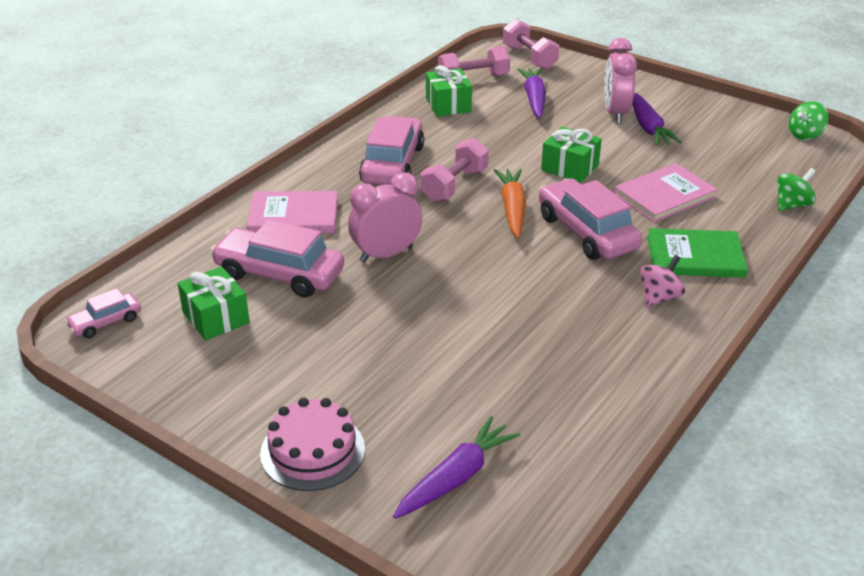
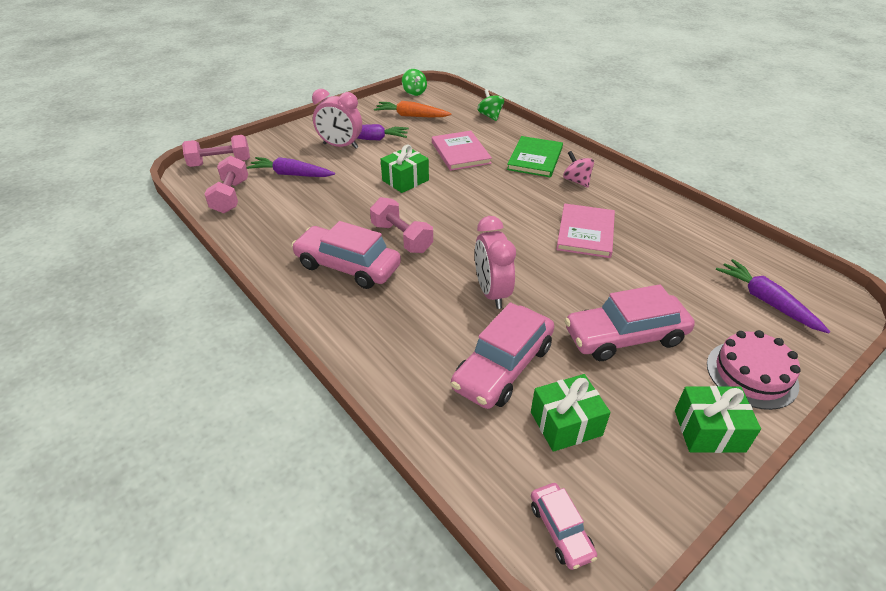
camera: 75 degrees left, 5 degrees up
(293, 216) = (406, 344): pink book -> pink book (585, 232)
(448, 105) = (265, 218): green gift -> green gift (709, 430)
(512, 209) = (450, 216): orange carrot -> orange carrot (411, 116)
(587, 232) = (493, 191): pink car -> pink car (625, 336)

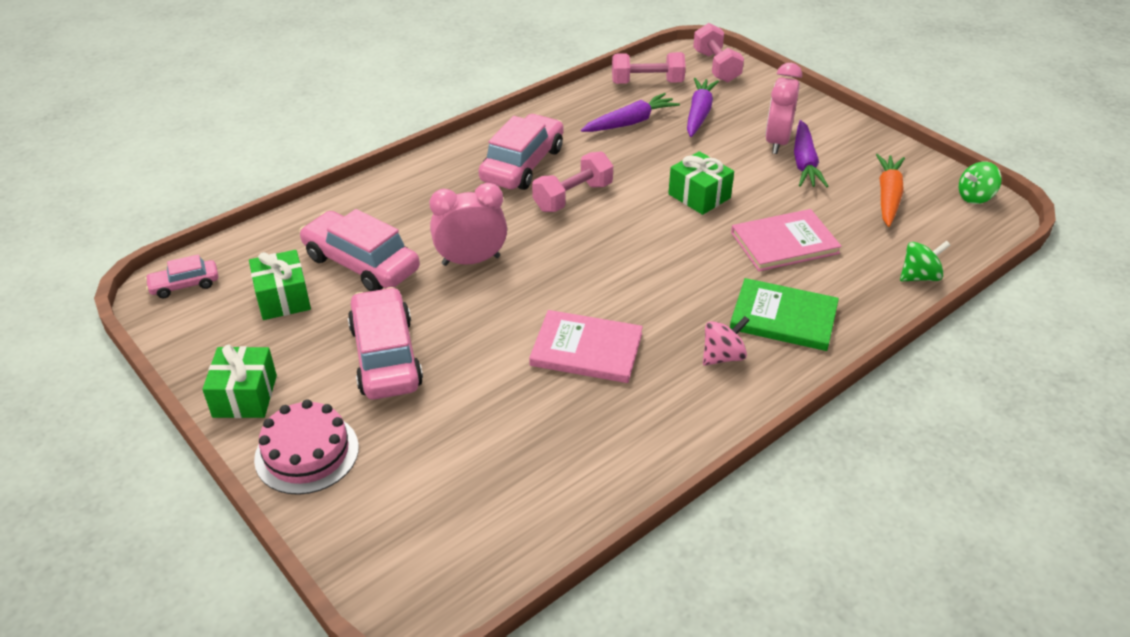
camera: 90 degrees right, 0 degrees up
(766, 301) = (426, 509): purple carrot -> purple carrot (630, 122)

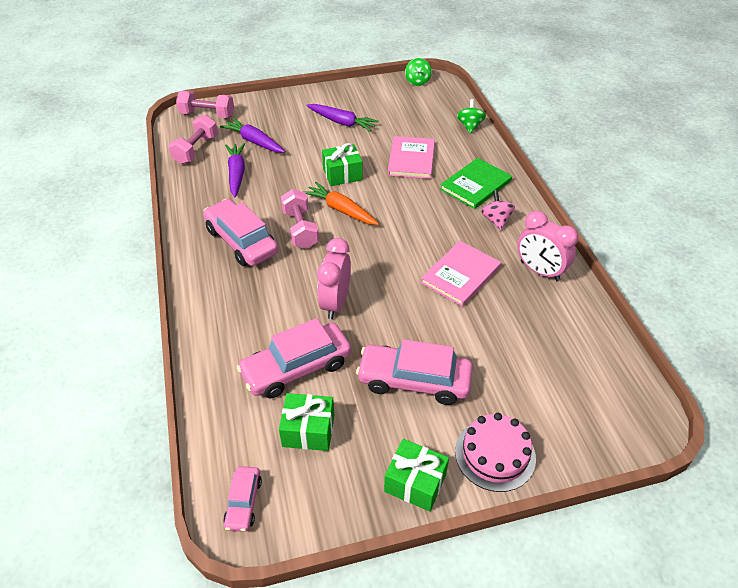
camera: 65 degrees left, 5 degrees up
(777, 142) = (312, 124): pink clock -> pink clock (539, 271)
(888, 196) = (396, 107): orange carrot -> orange carrot (341, 210)

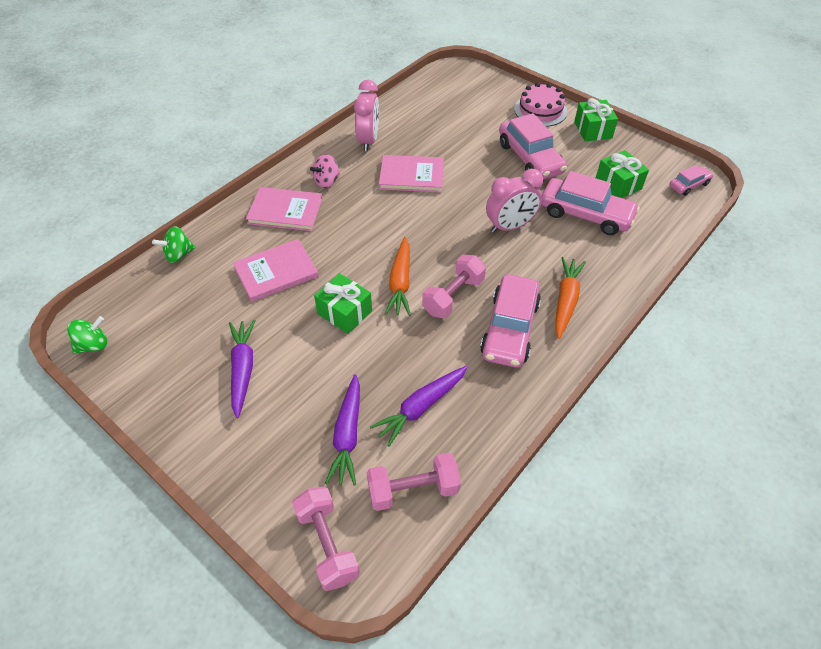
camera: 125 degrees left, 5 degrees up
(228, 286) = (565, 301): none -> orange carrot
(475, 185) = (285, 211): green book -> pink book

